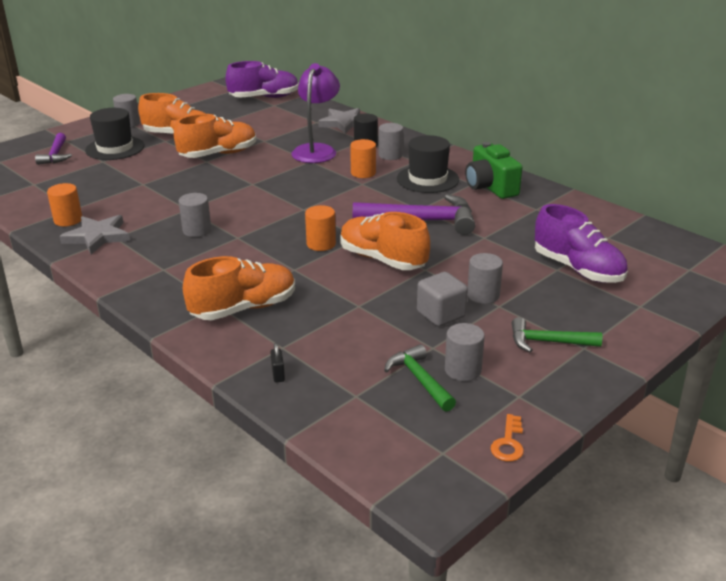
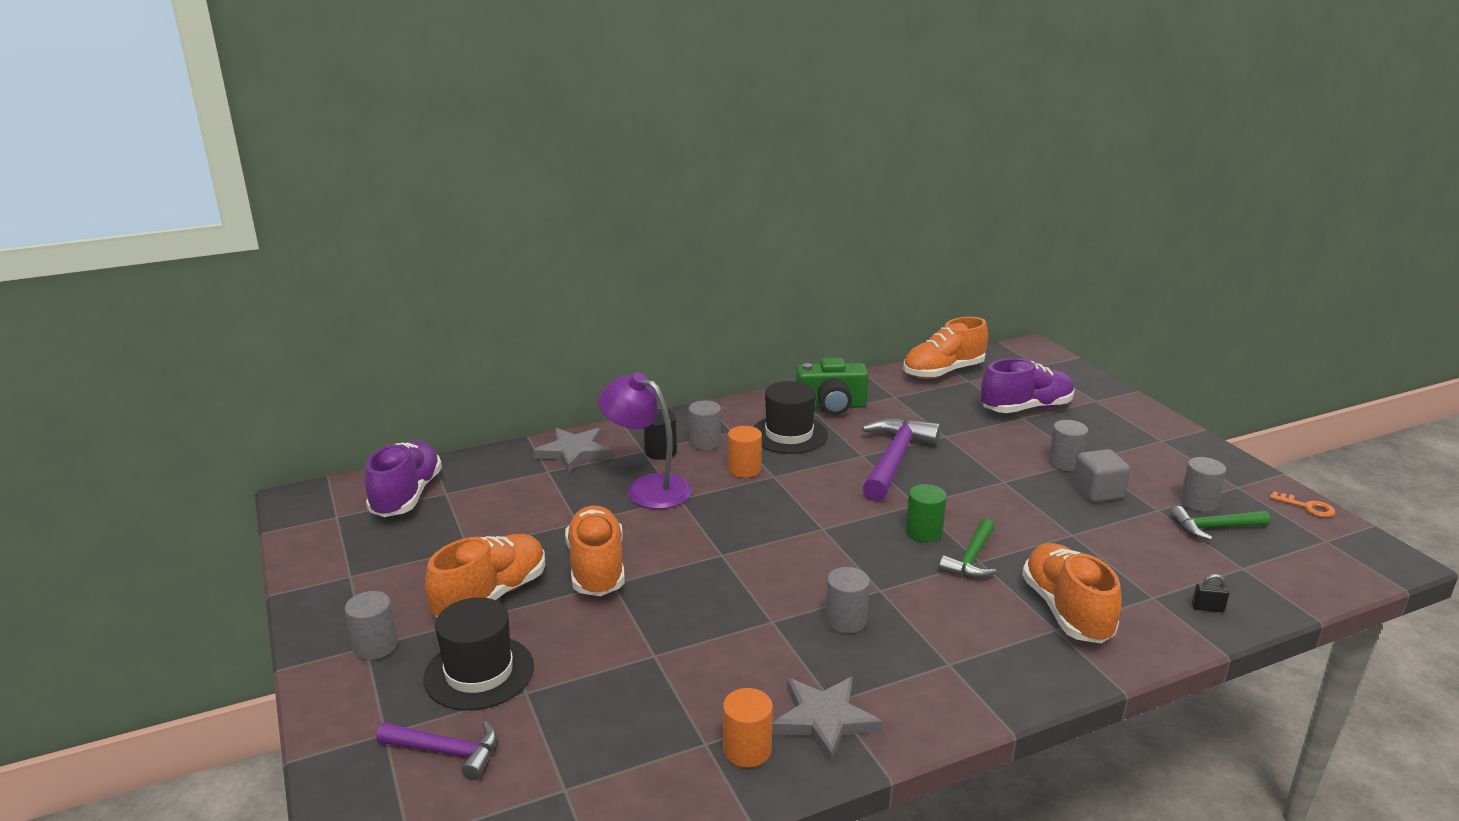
camera: 70 degrees left, 5 degrees down
(321, 244) = (923, 532): orange cylinder -> green cylinder
(382, 259) = (975, 501): orange shoe -> orange shoe (943, 372)
(547, 342) = (1152, 453): green hammer -> green hammer (971, 559)

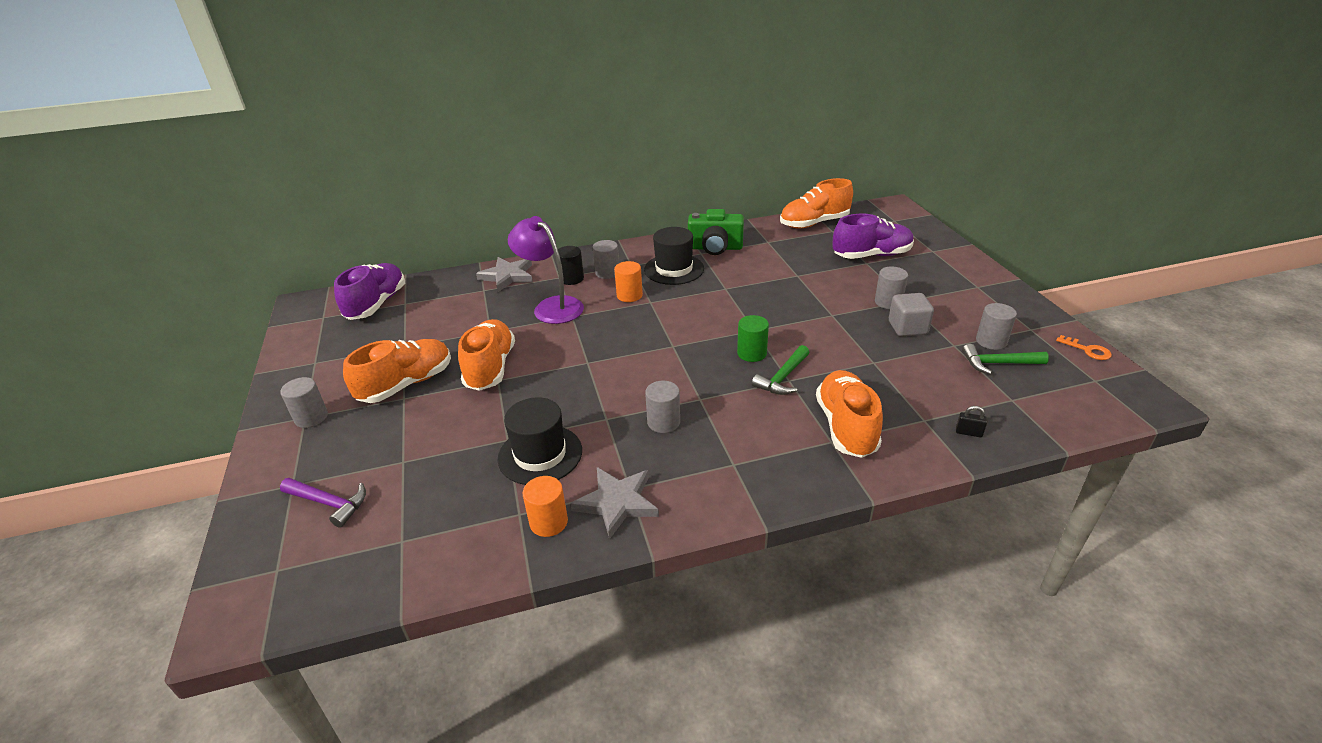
camera: 10 degrees right, 10 degrees up
(479, 672) = (375, 443): black hat -> black hat (540, 454)
(894, 460) = (749, 293): purple hammer -> none

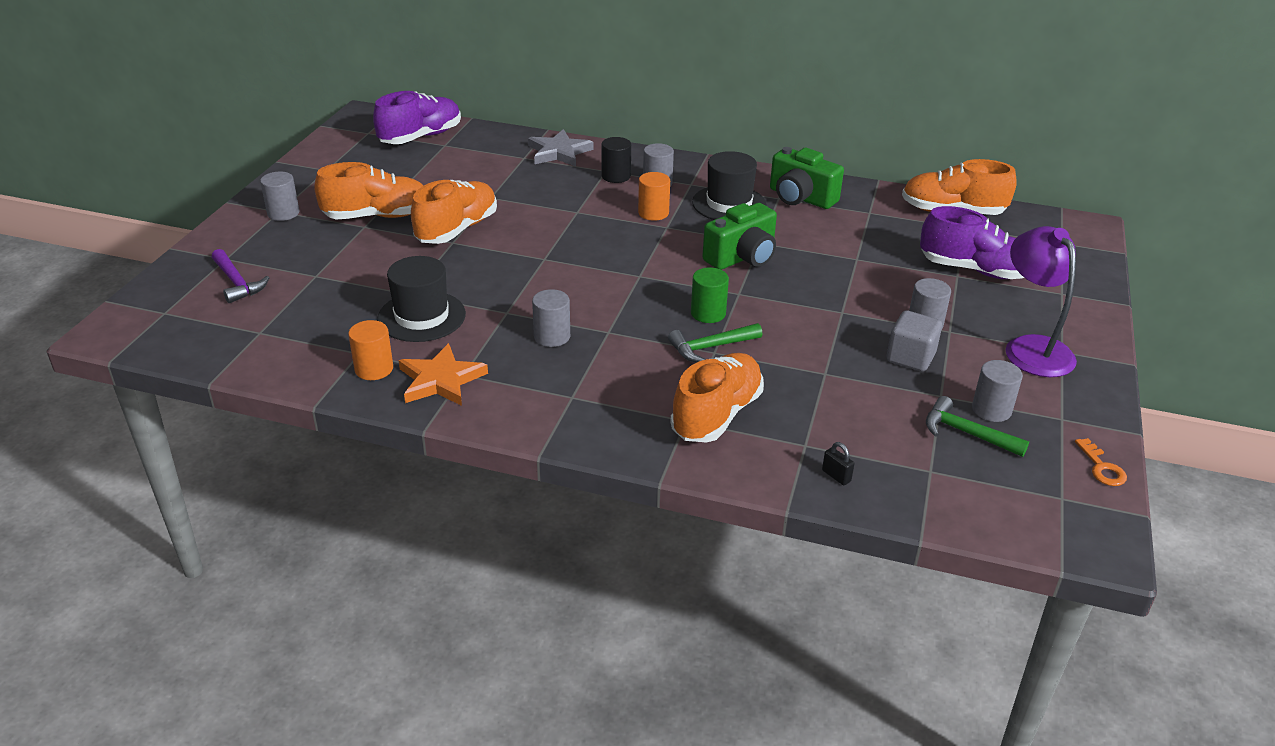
camera: 30 degrees right, 0 degrees up
(551, 306) = (568, 196): purple lamp -> purple lamp (1032, 348)
(617, 503) = (441, 380): grey star -> orange star
(726, 303) = (742, 257): none -> green camera

